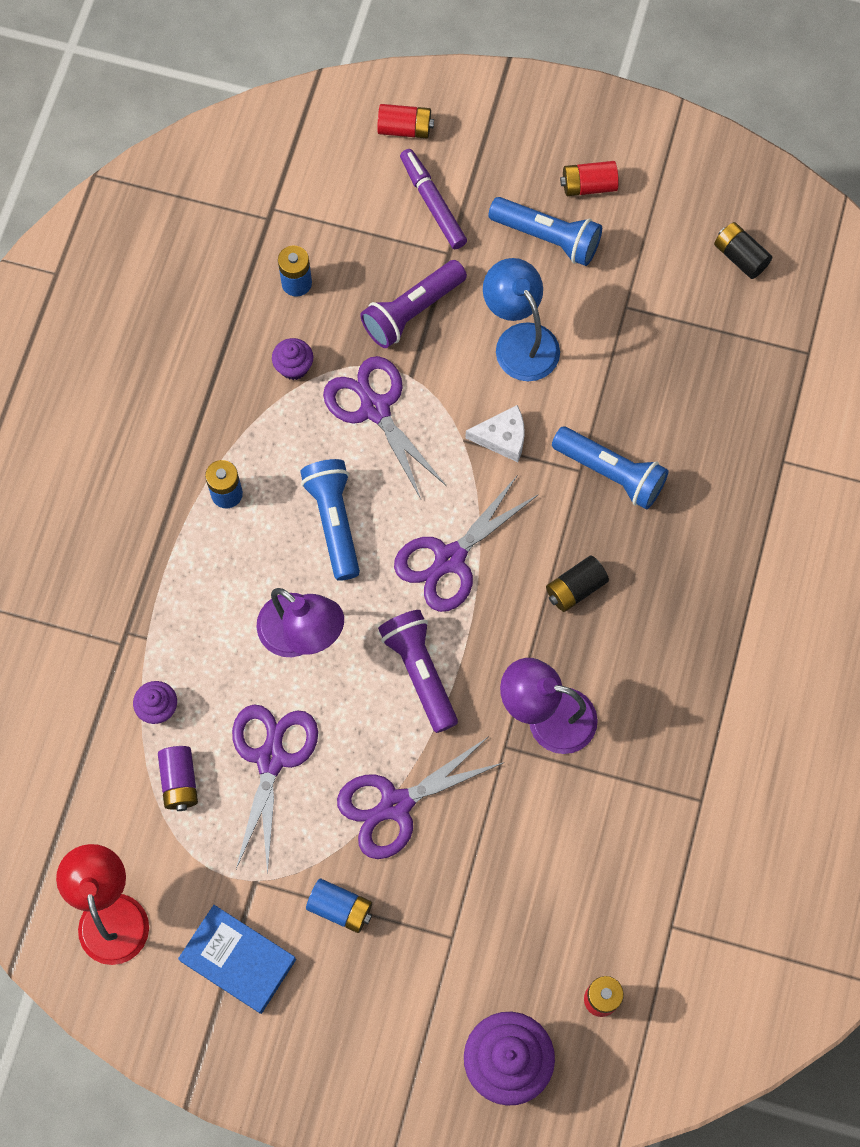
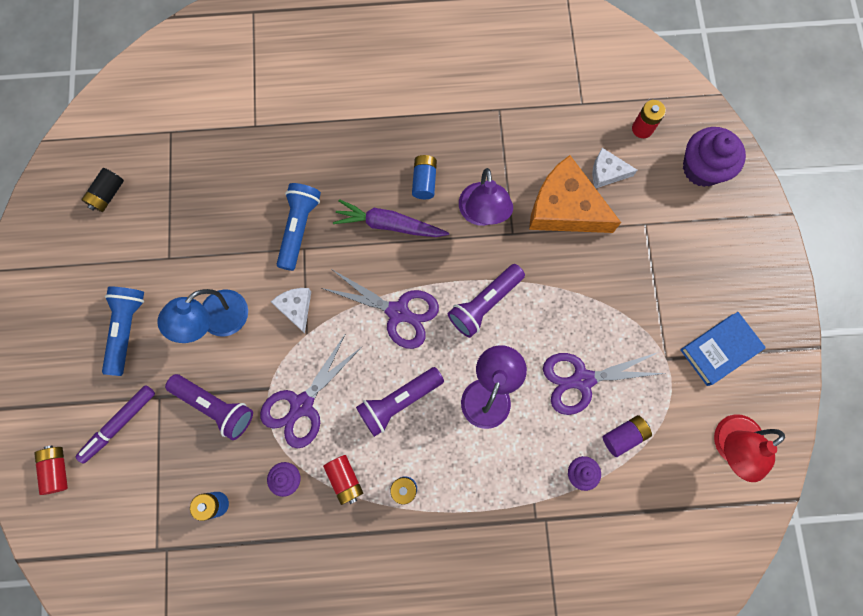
camera: 110 degrees left, 5 degrees up
(238, 960) = (719, 349): blue book -> blue book turned 45 degrees clockwise
(334, 522) = (399, 401): blue flashlight -> purple flashlight
(340, 908) = (658, 298): blue battery -> blue battery (424, 181)
(396, 805) = (578, 287): purple scissors -> none
(517, 833) = (565, 208): none -> orange cheese
(549, 916) = (607, 172): none -> white cheese
(575, 588) = (389, 225): black battery -> purple carrot
(588, 186) = (75, 314): red battery -> red battery (345, 479)

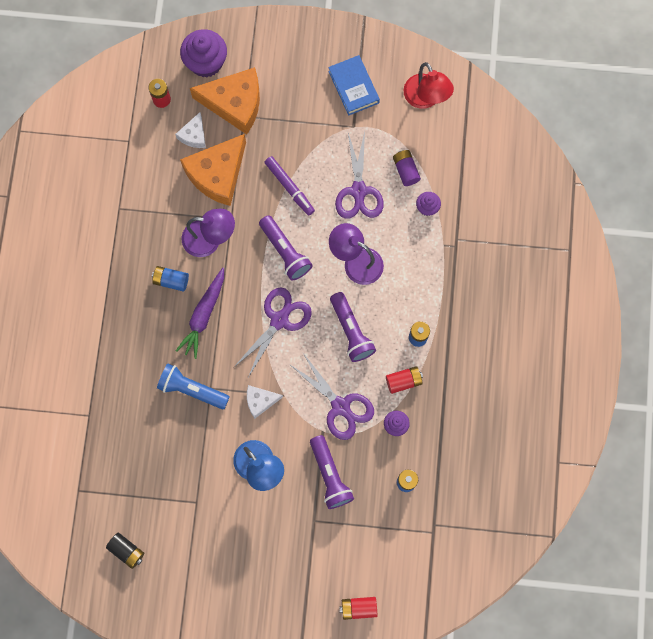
camera: 80 degrees left, 0 degrees up
(119, 424) = (330, 555): purple marker -> purple marker (289, 187)
(127, 329) = (252, 543): blue flashlight -> none
(215, 406) = (330, 475): purple flashlight -> purple flashlight turned 120 degrees clockwise
(659, 211) = (235, 103): none -> orange cheese

